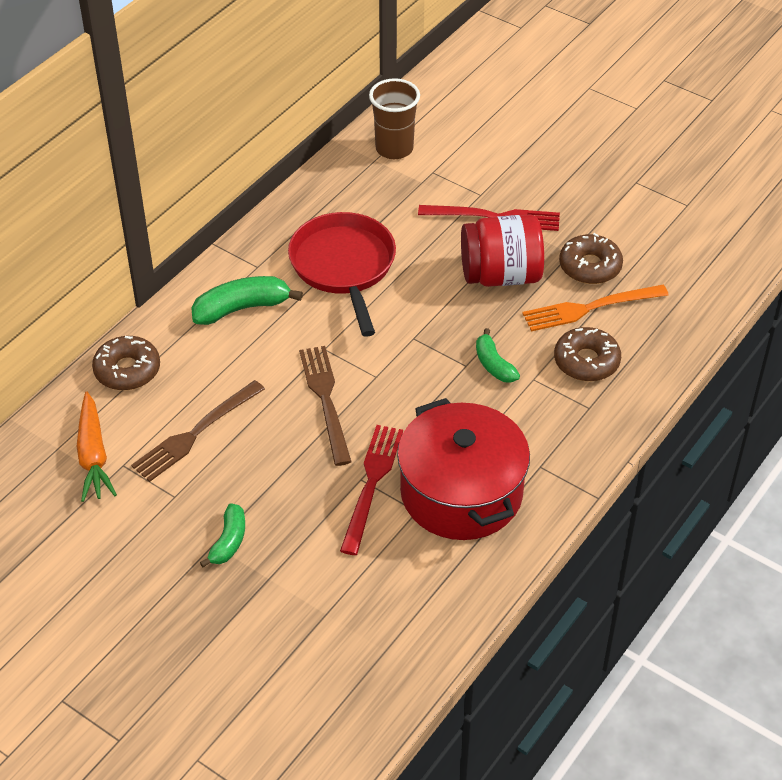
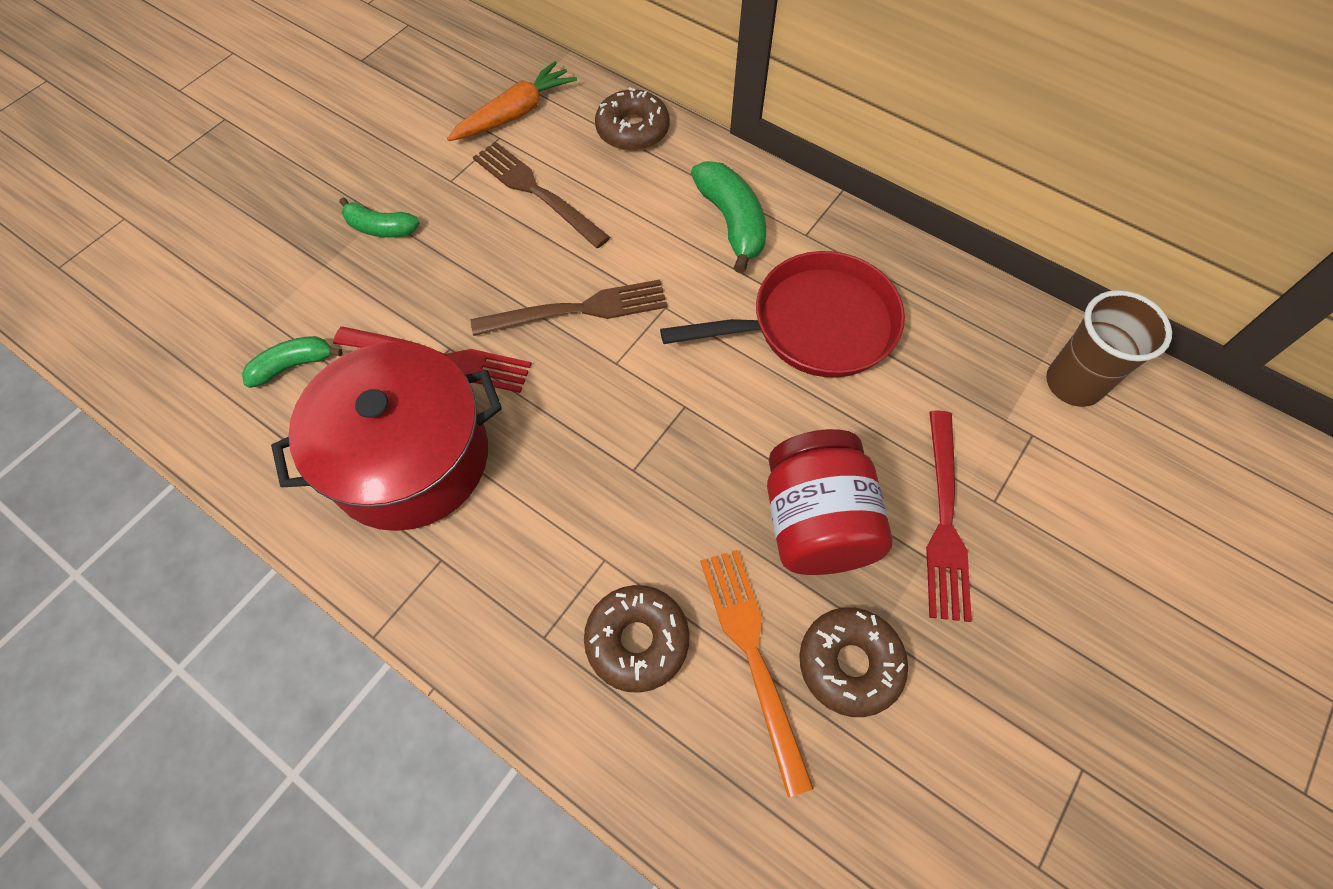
camera: 90 degrees right, 15 degrees up
(93, 455) = (515, 114): orange carrot -> orange carrot turned 150 degrees clockwise
(494, 364) = (633, 506): green banana -> green banana (293, 365)

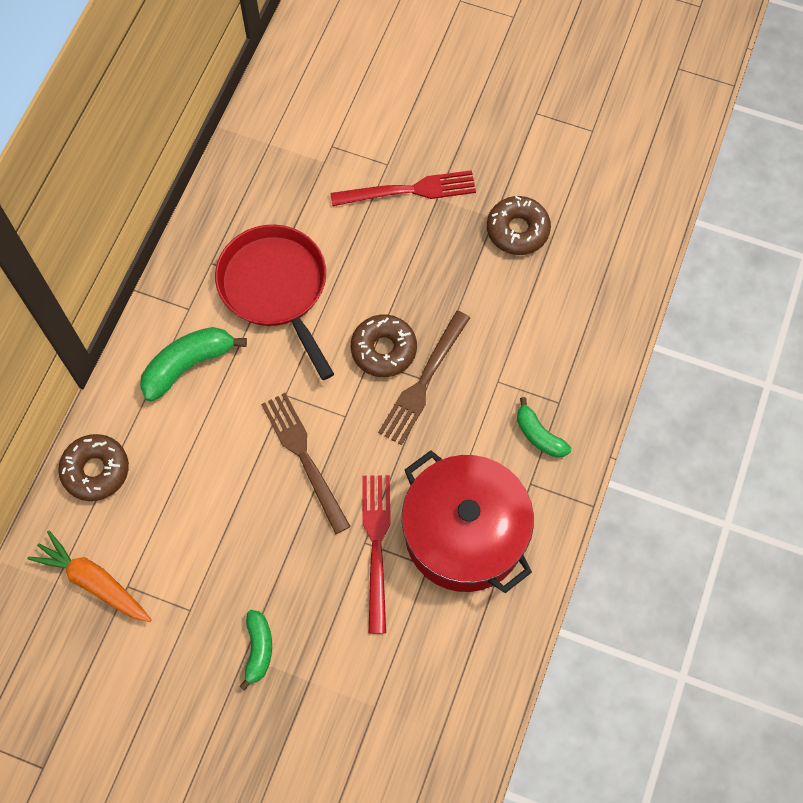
camera: 105 degrees left, 5 degrees up
(293, 365) = (413, 657): green banana -> green banana (539, 435)
(535, 191) = (187, 531): brown fork -> brown fork (423, 383)
(637, 641) = (543, 348): brown donut -> brown donut (383, 350)
(752, 653) = (529, 283): orange fork -> none
(816, 523) = (434, 262): red jar -> none
(1073, 384) = (284, 124): brown cup -> none

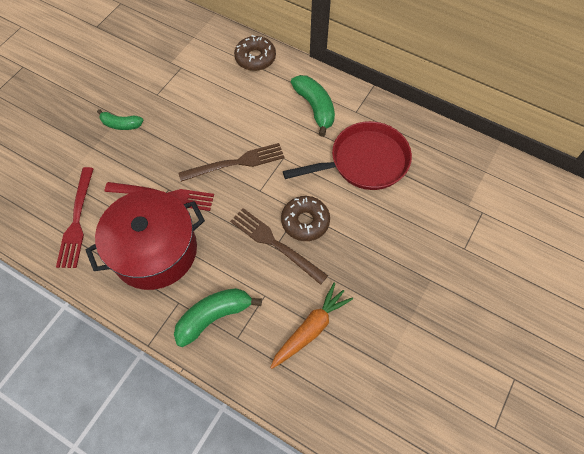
camera: 100 degrees right, 5 degrees down
(94, 582) = (188, 53): orange carrot -> orange carrot (310, 329)
(410, 190) = (439, 261): red fork -> red fork (77, 221)
(517, 230) = (395, 337): brown donut -> none
(539, 435) = (214, 317): green banana -> green banana, size x1.59

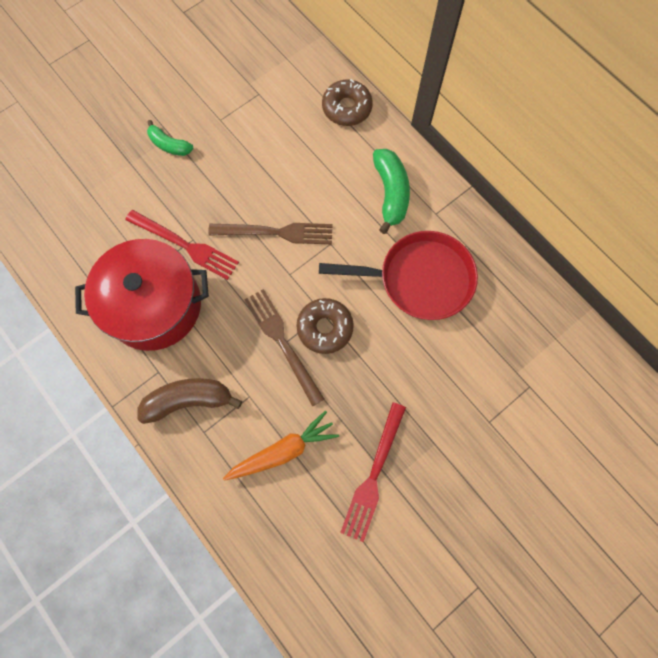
camera: 20 degrees right, 10 degrees up
(77, 221) = (86, 245): red fork -> red fork (373, 476)
(214, 317) = (188, 401): green banana -> brown banana

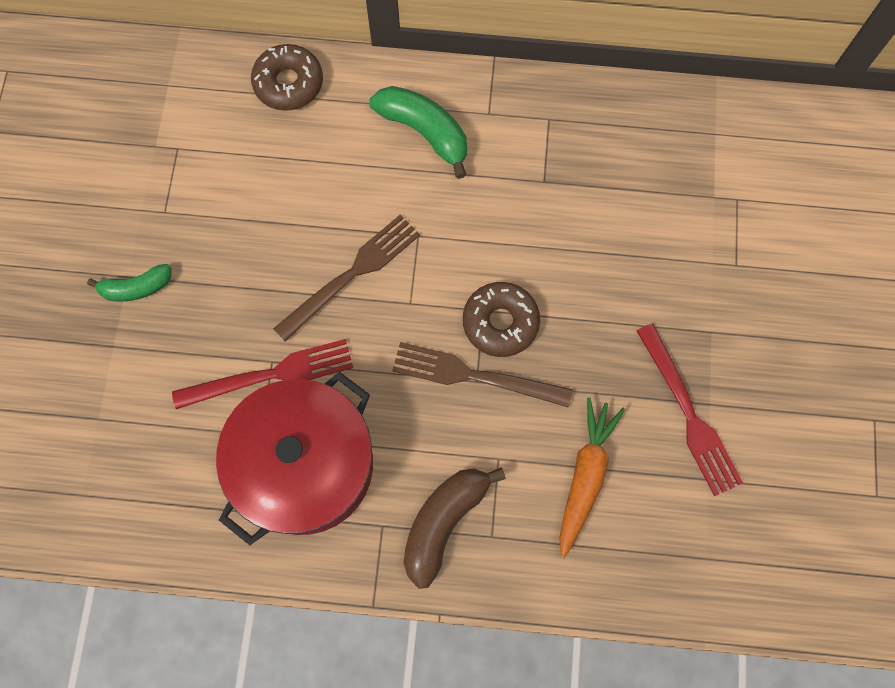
camera: 45 degrees left, 0 degrees up
(419, 279) = (539, 191): red pan -> none

